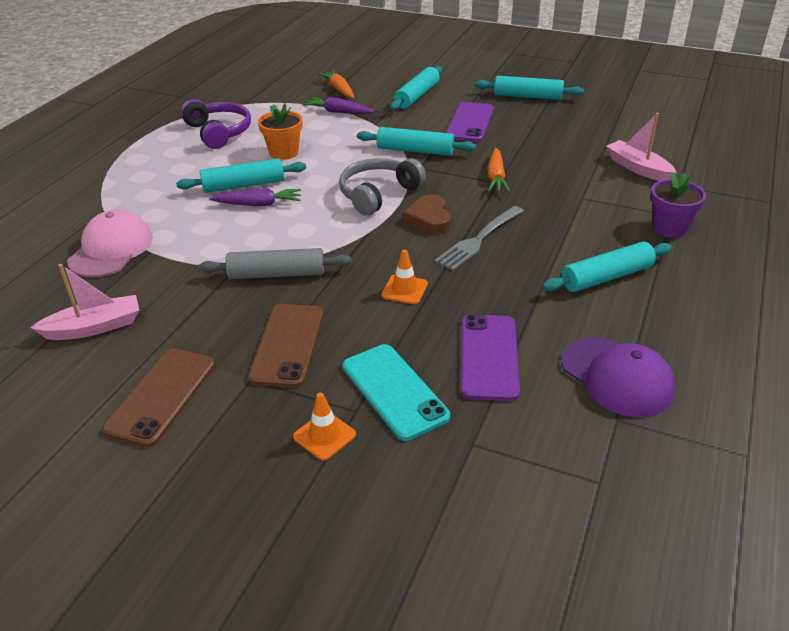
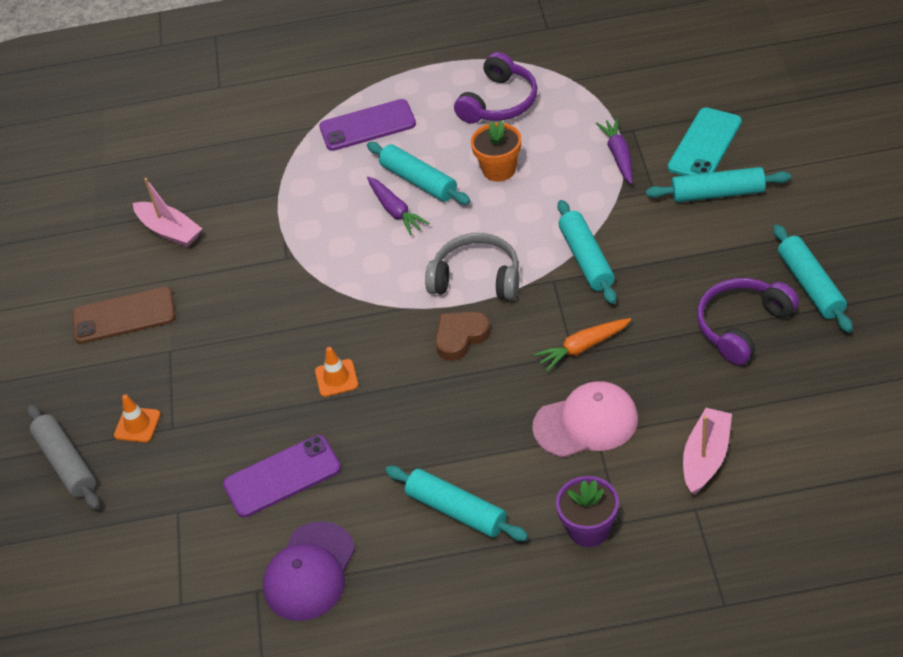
camera: 65 degrees right, 10 degrees up
(111, 249) = (265, 170): pink cap -> pink cap (586, 423)
(277, 274) = (301, 287): grey rolling pin -> grey rolling pin (66, 463)
(287, 345) = (218, 348): brown phone -> none
(339, 90) = (672, 125): orange carrot -> none
(394, 391) = (206, 438): turquoise phone -> turquoise phone (705, 145)
(470, 122) = (691, 269): purple phone -> purple phone (367, 126)
(479, 239) = (452, 390): grey fork -> none
(537, 123) = (742, 326): none -> purple headphones

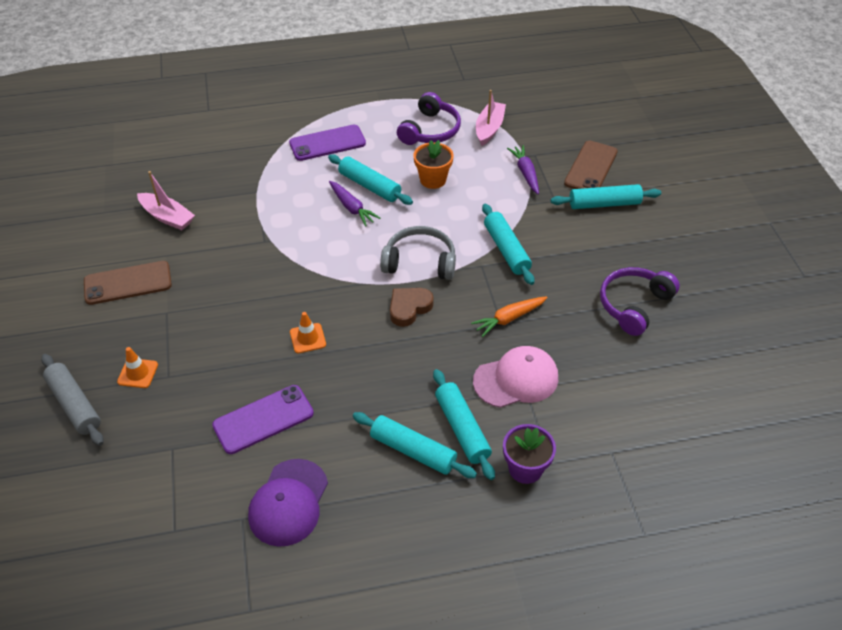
camera: 10 degrees left, 0 degrees up
(705, 145) = (591, 168): turquoise phone -> brown phone
(706, 457) = (616, 410): pink boat -> pink boat (489, 128)
(810, 285) = (683, 275): turquoise rolling pin -> turquoise rolling pin (462, 429)

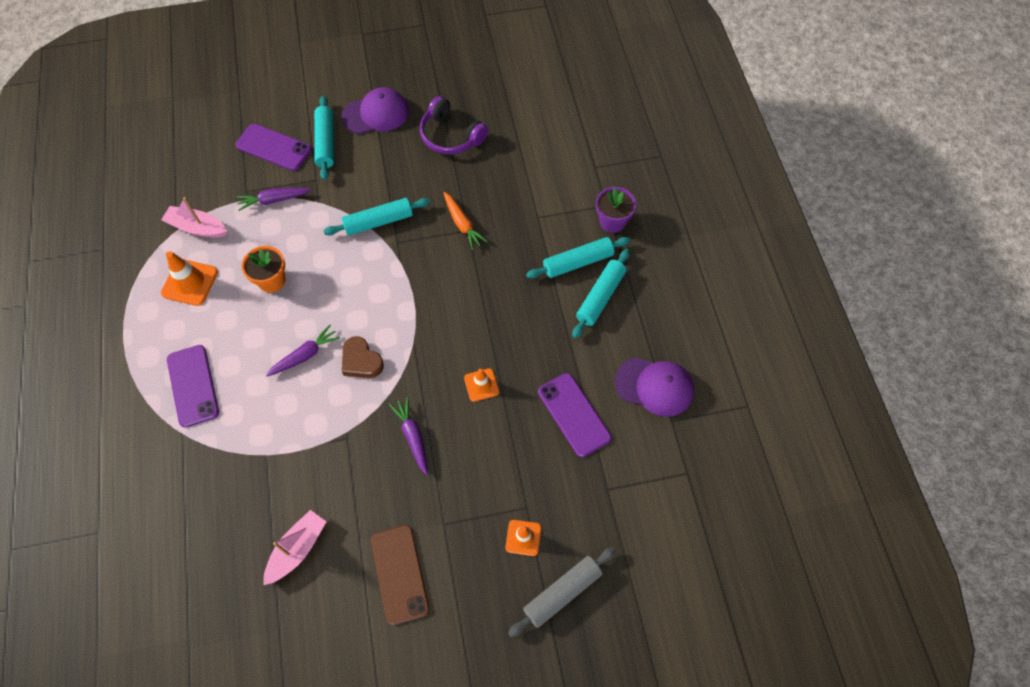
camera: 90 degrees left, 15 degrees up
(258, 287) = (413, 437): none -> purple carrot
(369, 186) = (273, 339): turquoise rolling pin -> none
(409, 308) = (447, 301): brown heart -> brown heart (361, 361)
(420, 262) = (389, 292): grey headphones -> none
(430, 130) = (190, 282): purple headphones -> orange traffic cone
(516, 379) = (528, 223): pink cap -> none
(591, 168) = (273, 147): brown phone -> purple phone
(652, 240) = (376, 114): none -> purple cap

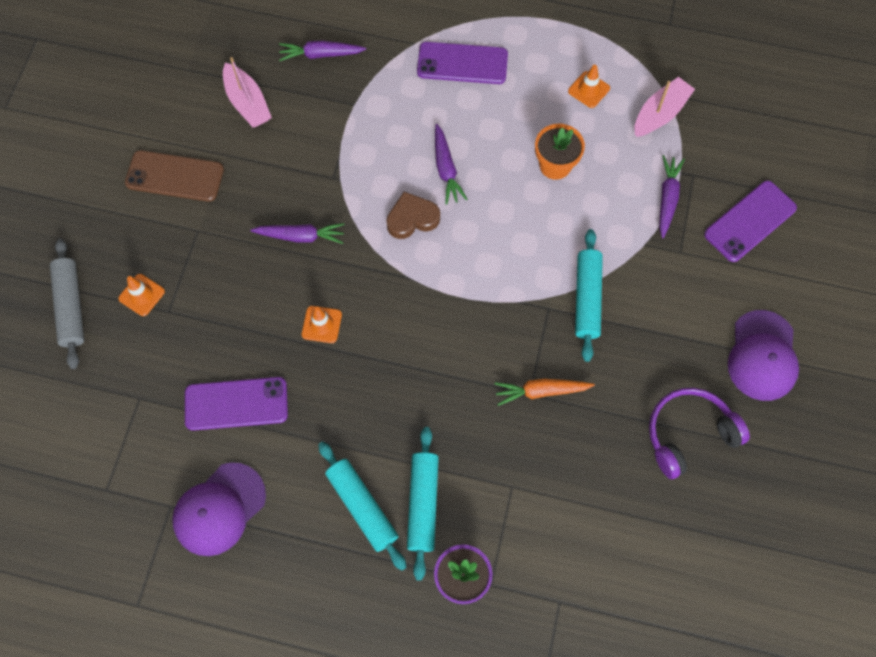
camera: 115 degrees right, 5 degrees up
(190, 282) = (589, 90): orange traffic cone -> orange traffic cone, size x0.63
(221, 509) = (321, 55): none -> purple carrot
(325, 142) = (735, 281): turquoise rolling pin -> none

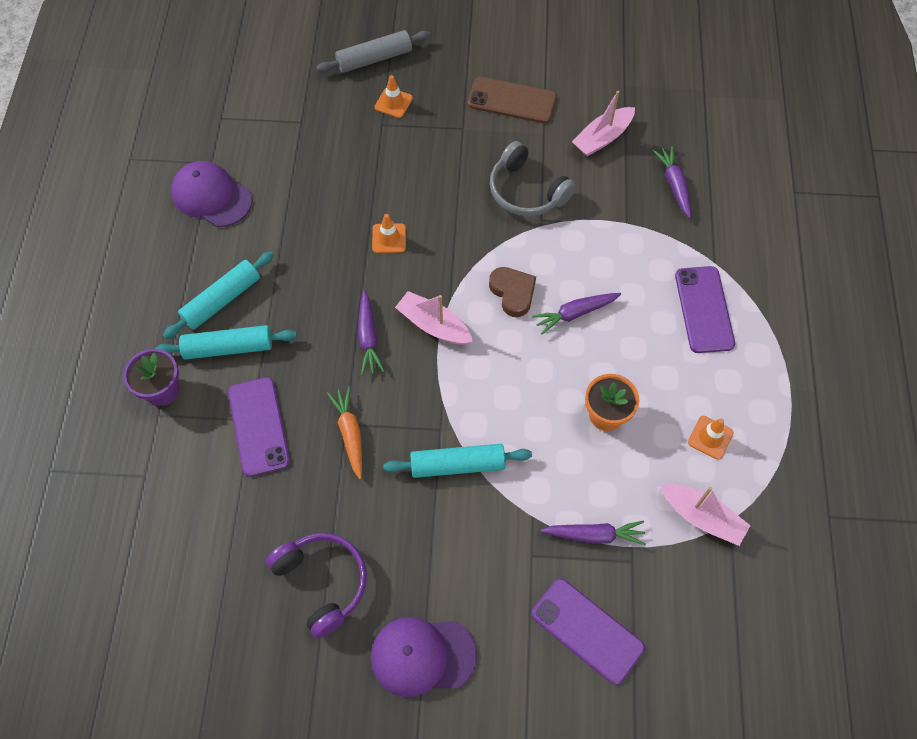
camera: 80 degrees right, 5 degrees down
(175, 176) = (512, 101): brown phone -> brown phone turned 75 degrees counterclockwise
(236, 404) = (305, 189): purple phone -> purple phone (259, 426)
(295, 184) = (526, 191): none -> grey headphones
(301, 236) = (474, 206): purple carrot -> purple carrot (368, 337)
(435, 296) = (433, 325): none -> pink boat

